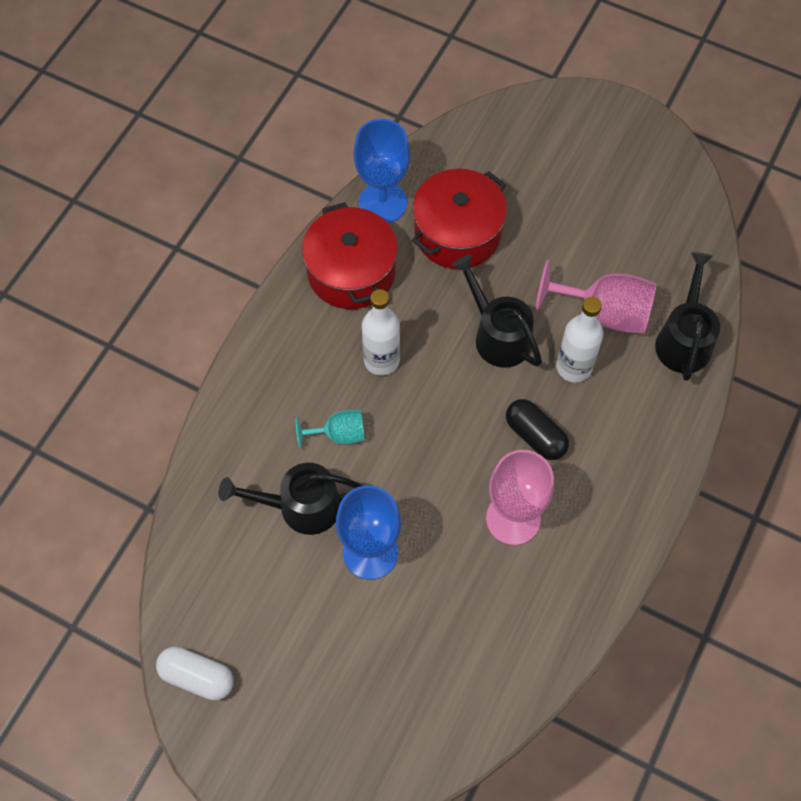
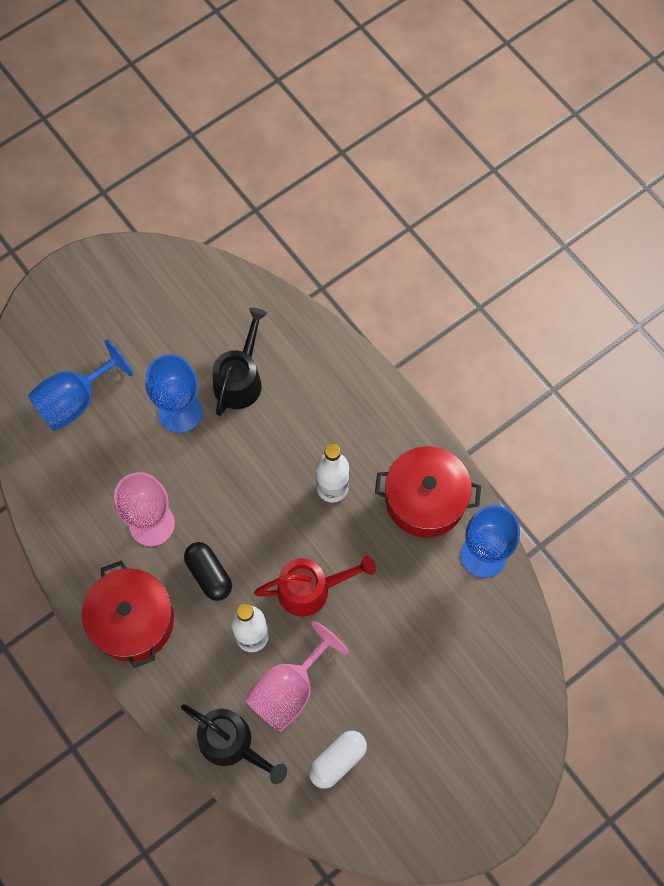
camera: 115 degrees right, 5 degrees up
(197, 677) = (153, 267): white capsule -> white capsule (337, 760)
(339, 434) = (284, 429): turquoise goblet -> none
(413, 679) = (75, 400): none -> blue goblet
(457, 233) = (424, 604): red pot -> red pot (133, 621)
(497, 335) = (311, 589): black watering can -> red watering can
(535, 436) = (209, 574): black capsule -> black capsule turned 75 degrees clockwise

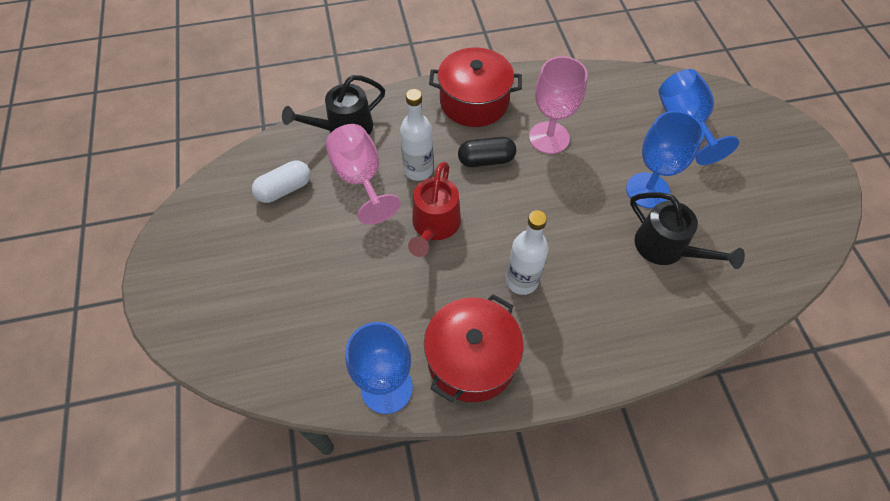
camera: 115 degrees right, 10 degrees down
(337, 760) = (284, 189): white capsule -> white capsule turned 75 degrees clockwise

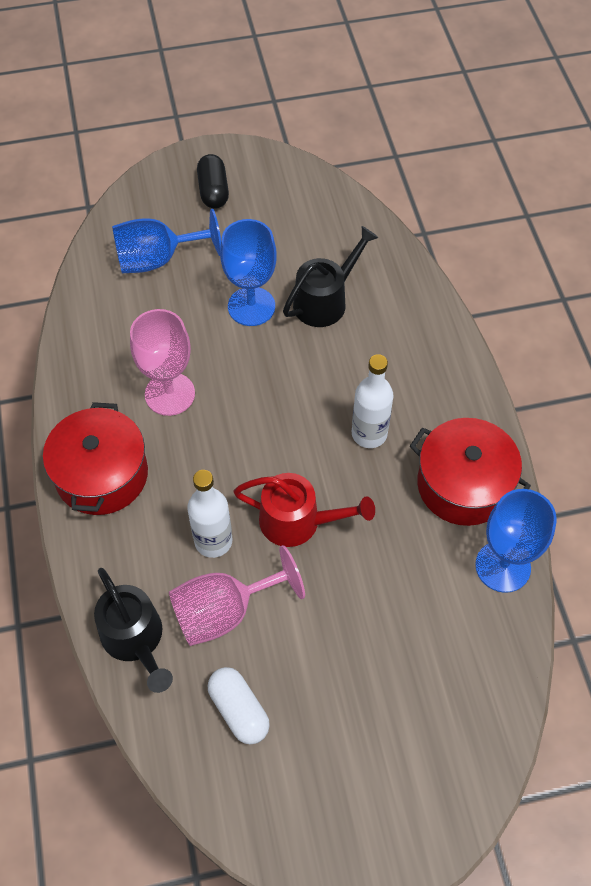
camera: 90 degrees left, 0 degrees up
(486, 160) = (201, 463): black capsule -> black capsule (213, 191)

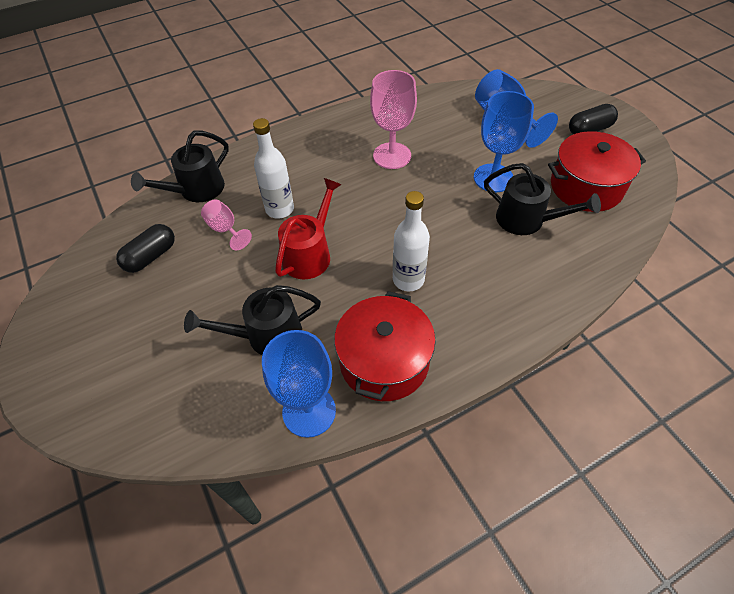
camera: 75 degrees right, 5 degrees down
(102, 475) = (314, 141): red pot -> red pot (586, 187)
(224, 611) = (225, 229): pink goblet -> pink goblet, size x0.57
(239, 710) = (151, 256): white capsule -> black capsule
(298, 522) = (310, 253): red watering can -> red watering can turned 150 degrees counterclockwise
(401, 591) = (266, 336): none -> black watering can

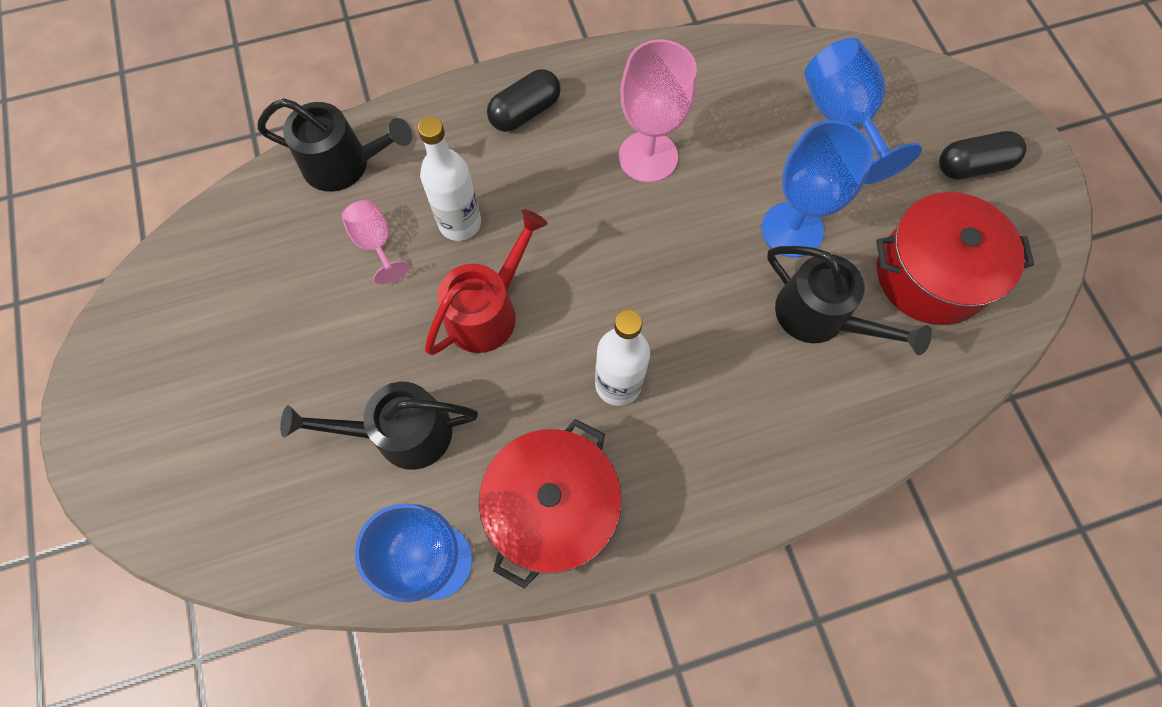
camera: 10 degrees right, 15 degrees up
(151, 256) = (265, 269): black capsule -> black capsule (525, 112)
(196, 190) = (345, 164): black watering can -> black watering can turned 135 degrees counterclockwise

